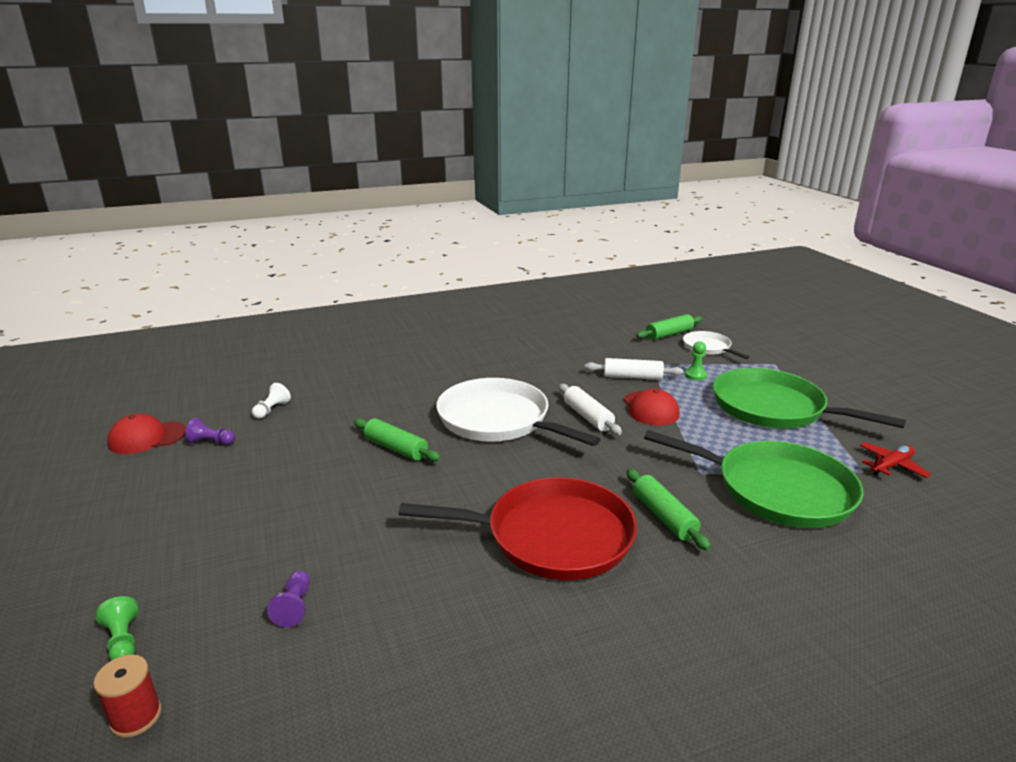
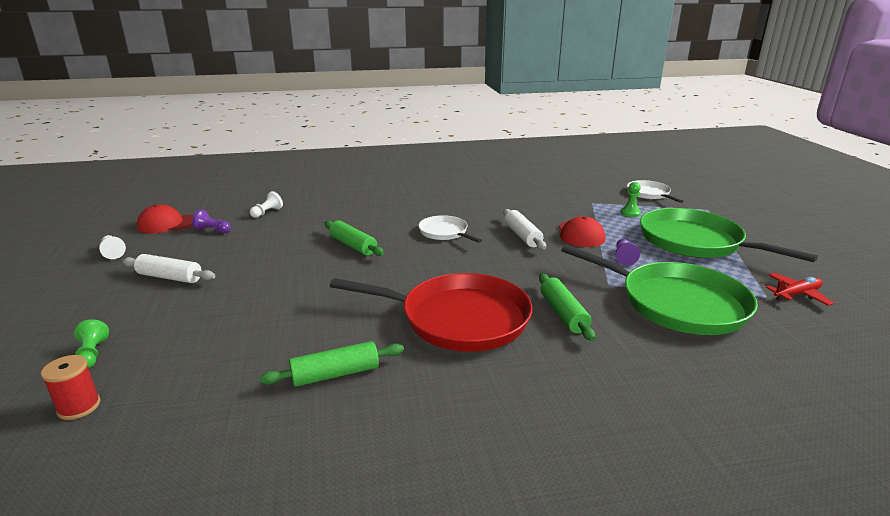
camera: 10 degrees right, 0 degrees up
(90, 488) = (113, 253): none -> white pawn
(294, 606) = (229, 346): purple pawn -> purple pawn (624, 257)
(498, 420) = (445, 232): white pan -> white pan, size x0.52
(632, 377) = (572, 210): white rolling pin -> white rolling pin (169, 277)
(669, 334) = (617, 182): green rolling pin -> green rolling pin (335, 374)

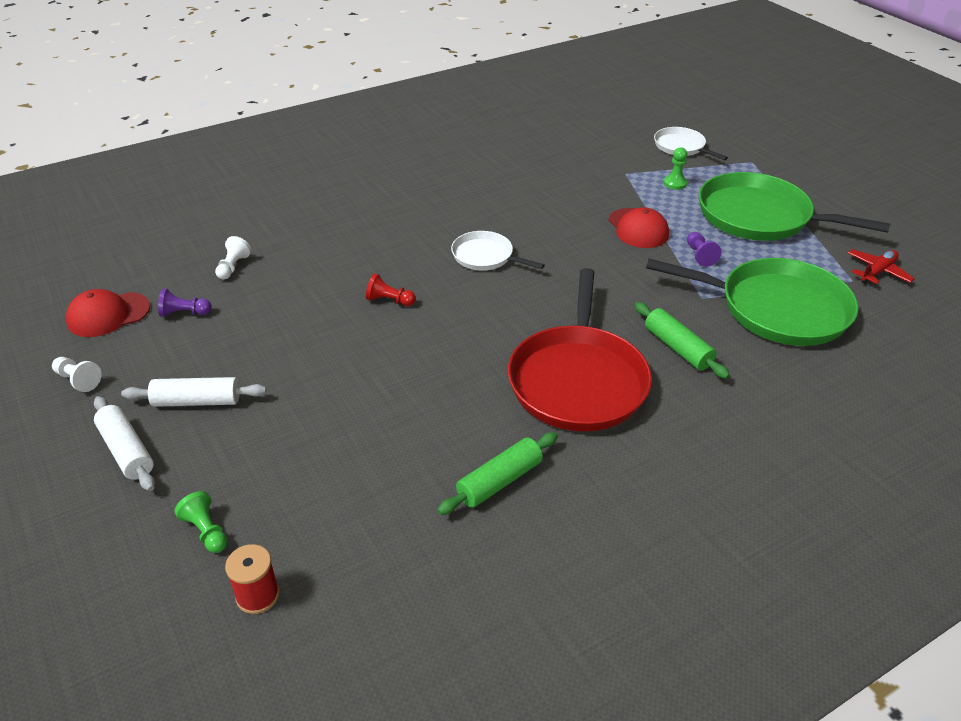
camera: 20 degrees left, 15 degrees up
(353, 246) = (389, 301): green rolling pin -> red pawn
(458, 319) = (578, 380): red pan -> red pan turned 105 degrees clockwise
(522, 236) = (576, 244): white rolling pin -> white rolling pin (126, 451)

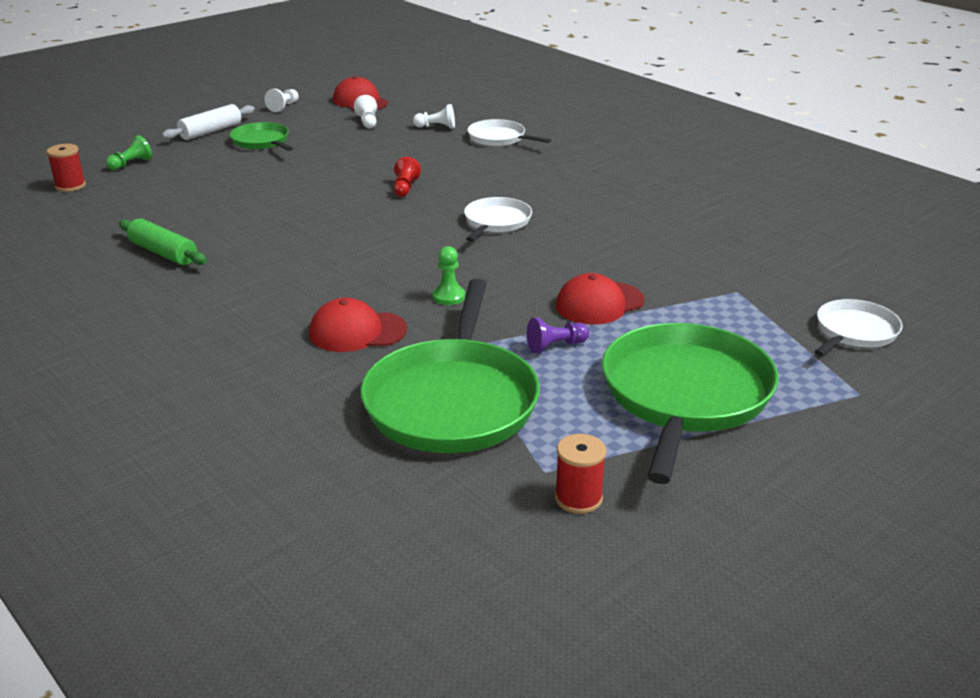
camera: 80 degrees right, 10 degrees down
(184, 313) = (367, 122): purple pawn -> white pawn
(197, 401) = (262, 142): white rolling pin -> green pan
(290, 232) = (499, 138): none -> white pan
(578, 380) = (297, 279): red pan -> none
(675, 183) = (736, 327): green pawn -> green pawn (449, 297)
(677, 348) = (357, 332): green rolling pin -> red cap
(877, 272) = (578, 498): red plane -> red spool

